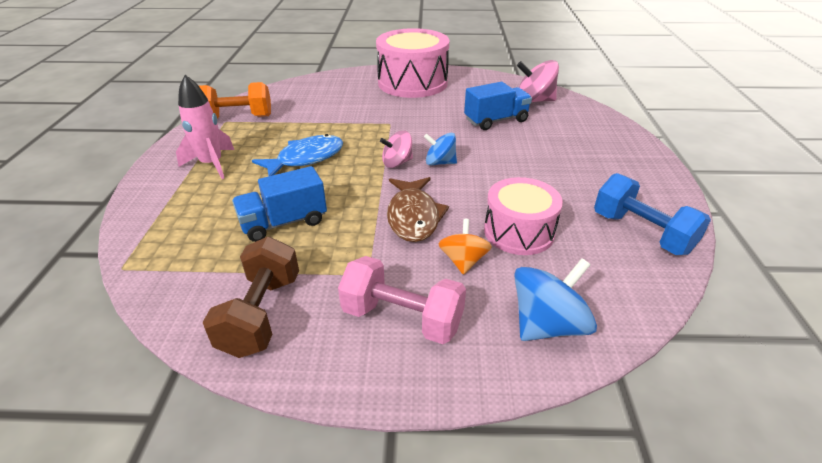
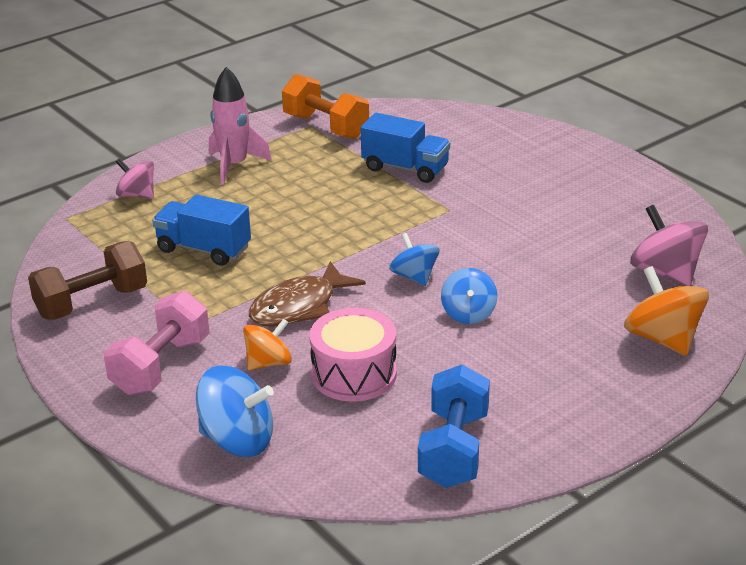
camera: 50 degrees right, 5 degrees down
(306, 158) = (311, 203): blue fish -> none
(397, 163) = (377, 253): pink spinning top -> pink spinning top (137, 195)
(402, 318) = (161, 366): pink dumbbell -> pink dumbbell turned 45 degrees clockwise
(412, 83) = (570, 173): pink drum -> none
(496, 120) = (565, 269): blue truck -> blue truck (405, 168)
(501, 164) = (468, 313): none -> blue spinning top
(591, 126) = (663, 339): none -> orange spinning top

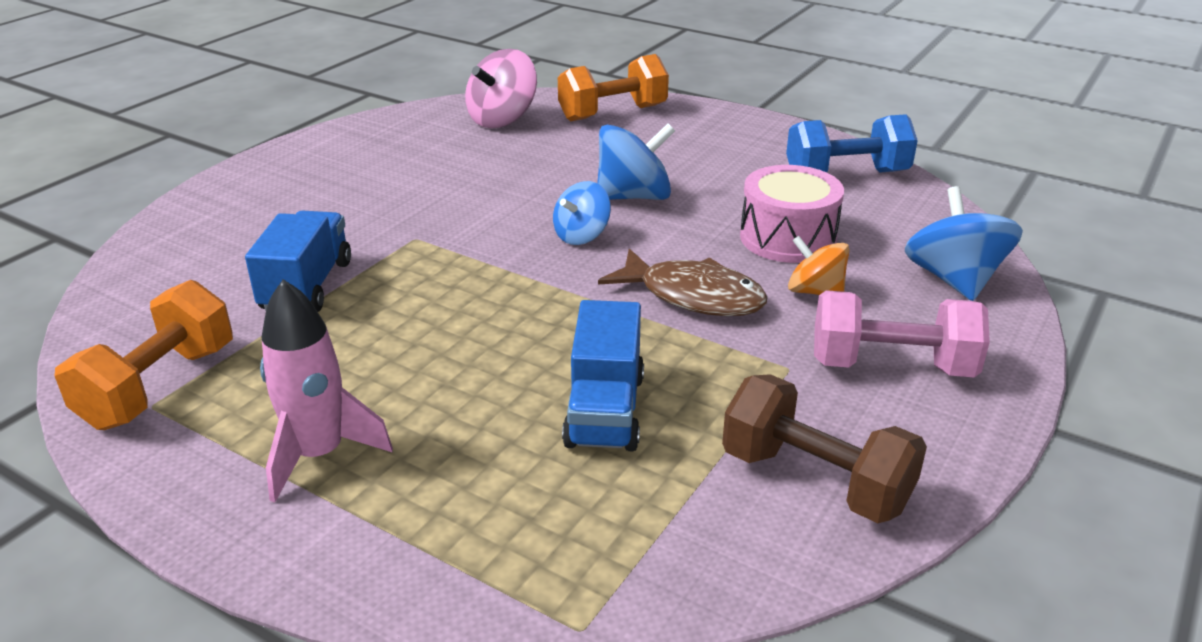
camera: 110 degrees left, 0 degrees up
(137, 195) = (460, 550): pink spinning top -> none
(468, 313) = (634, 196): blue spinning top -> blue spinning top, size x1.55
(663, 339) = (613, 113): orange spinning top -> orange dumbbell

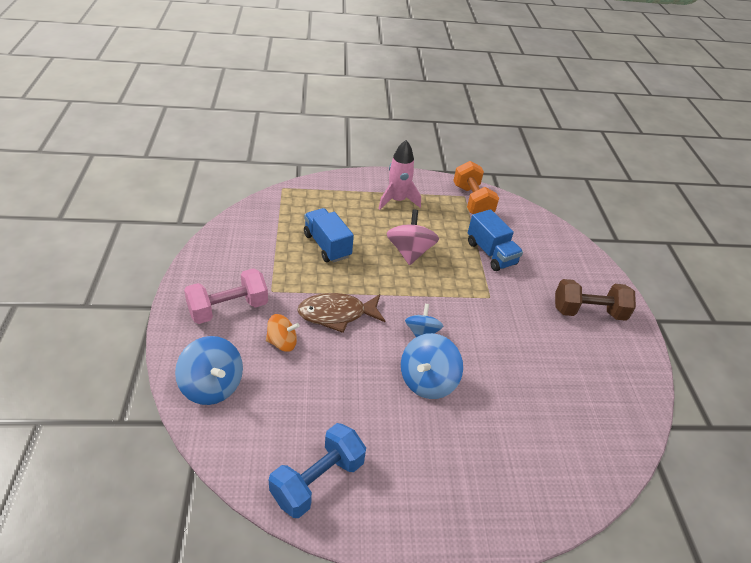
camera: 140 degrees right, 10 degrees up
(502, 119) = (589, 431): pink spinning top -> pink spinning top (409, 252)
(613, 113) = (536, 486): orange dumbbell -> none
(787, 238) = (318, 382): pink drum -> none
(815, 480) = (239, 247): brown dumbbell -> brown dumbbell (588, 312)

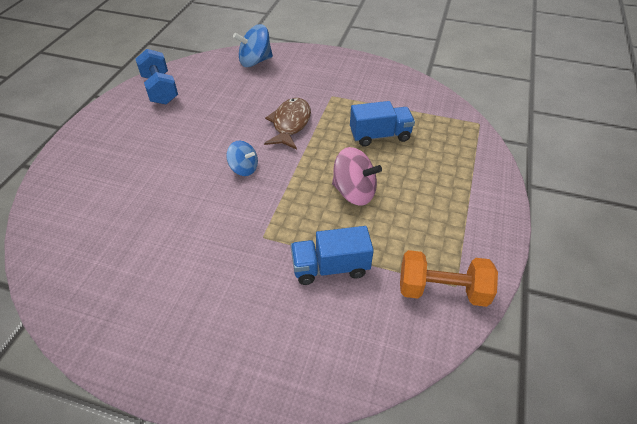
camera: 115 degrees right, 5 degrees up
(228, 309) = (320, 74): pink dumbbell -> none
(282, 342) = (275, 93): orange spinning top -> none
(397, 200) = (449, 208): pink rocket -> none
(427, 381) = (195, 157): blue spinning top -> none
(588, 312) = (194, 328): brown dumbbell -> none

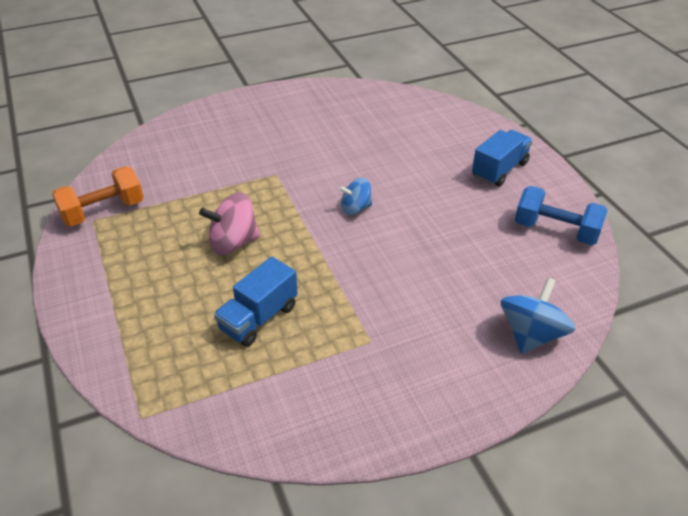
camera: 140 degrees right, 5 degrees down
(290, 124) = (370, 273): brown fish -> none
(330, 267) = (203, 183): blue truck -> blue truck (499, 170)

